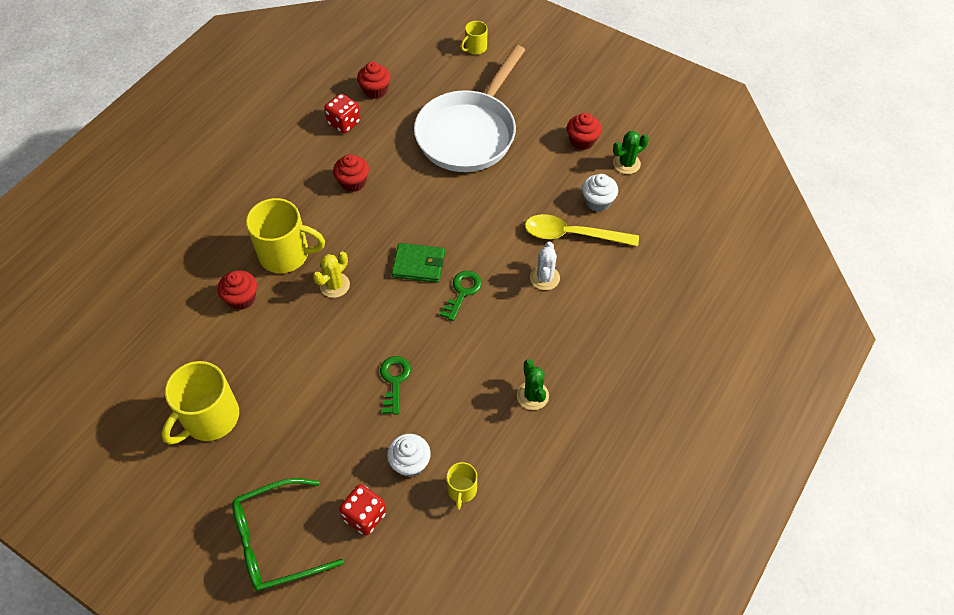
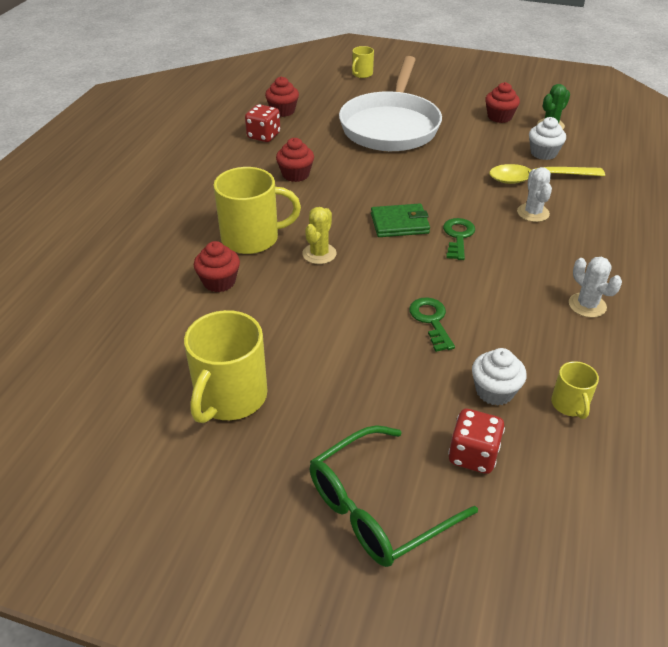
camera: 15 degrees left, 15 degrees down
(532, 395) = (587, 305): green cactus -> white cactus

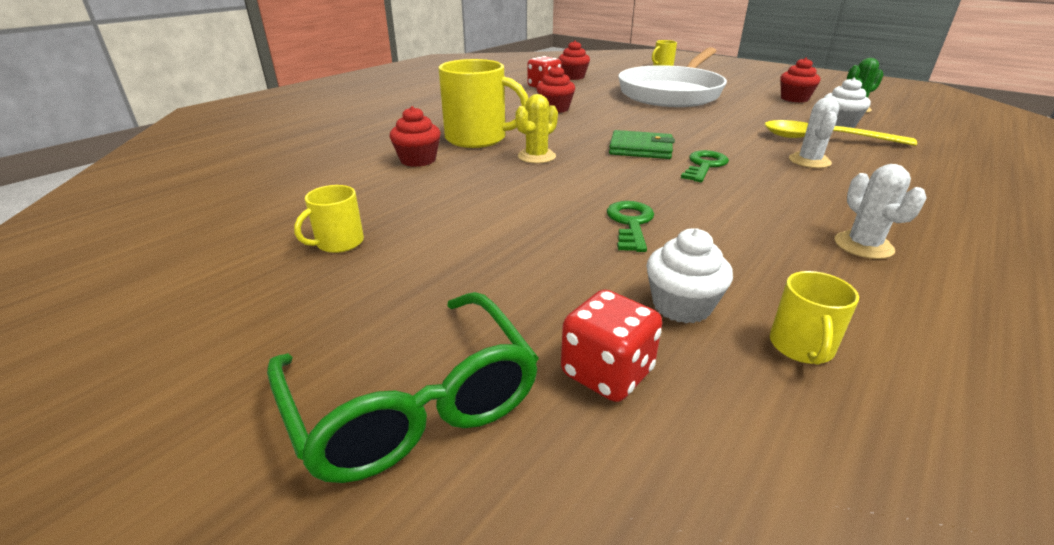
camera: 20 degrees right, 10 degrees down
(230, 397) = (338, 243): yellow mug -> yellow mug, size x0.51
(377, 508) = (413, 402): green glasses -> green glasses turned 105 degrees counterclockwise

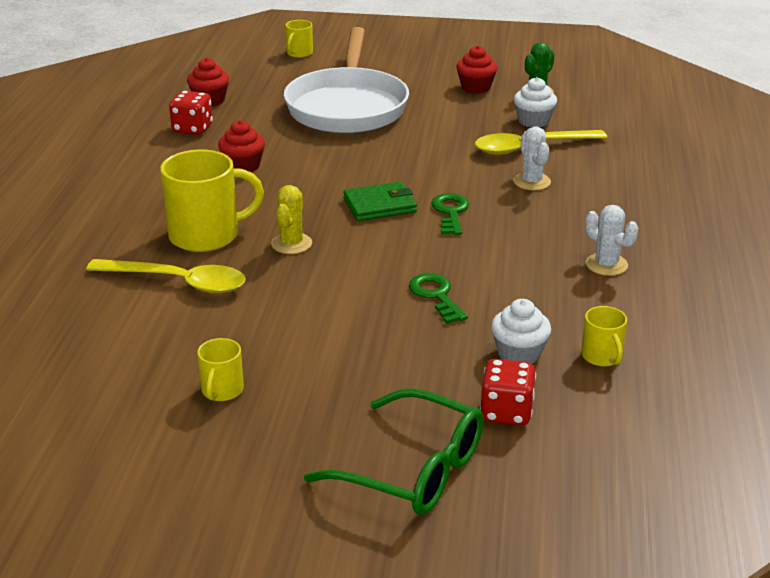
camera: 30 degrees left, 0 degrees up
(418, 160) = (178, 282): red cupcake -> yellow spoon

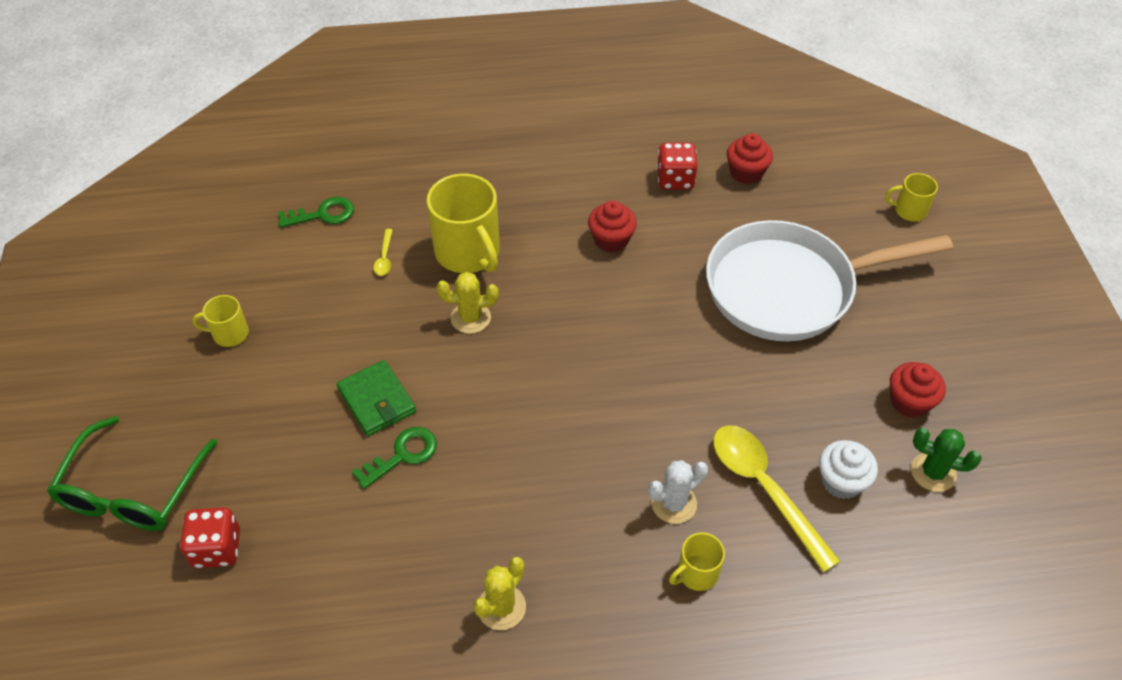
camera: 75 degrees right, 20 degrees up
(178, 282) = (384, 258): yellow spoon -> yellow spoon, size x0.43
(379, 205) = (568, 370): green wallet -> green wallet (377, 400)
(450, 212) = (573, 436): green key -> green key (323, 214)
(519, 353) = (313, 544): white cupcake -> none
(602, 356) = (318, 622): yellow mug -> yellow mug (696, 573)
(606, 265) = (501, 607): white cactus -> yellow cactus

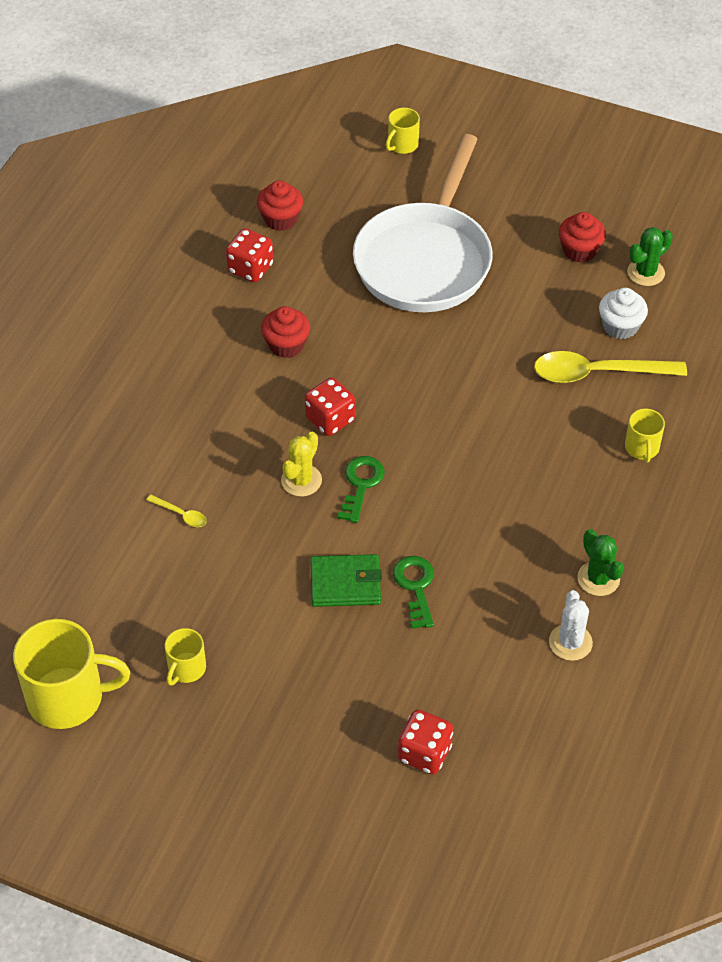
camera: 60 degrees left, 0 degrees up
(132, 490) = (320, 800): green glasses -> none
(323, 214) = (85, 542): green key -> green key (361, 485)
(468, 253) = (223, 450): yellow mug -> yellow mug (68, 697)
(501, 607) = (598, 578): yellow cactus -> green cactus
(551, 306) = (330, 419): none -> red dice
(674, 503) = (576, 432): white cactus -> white cactus (570, 642)

